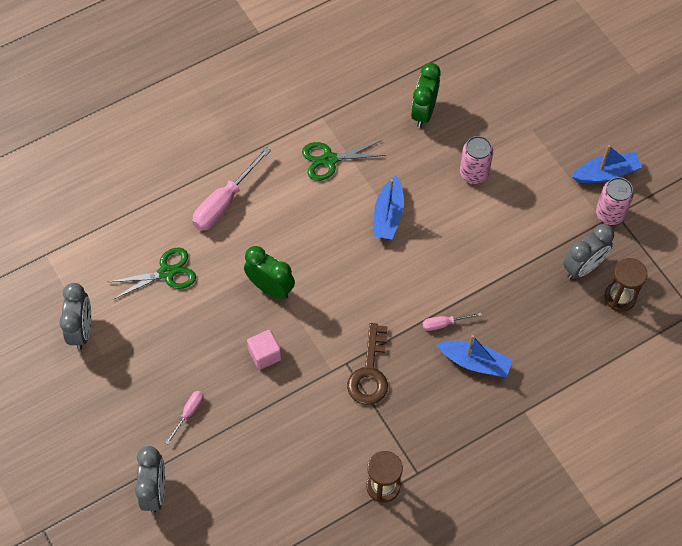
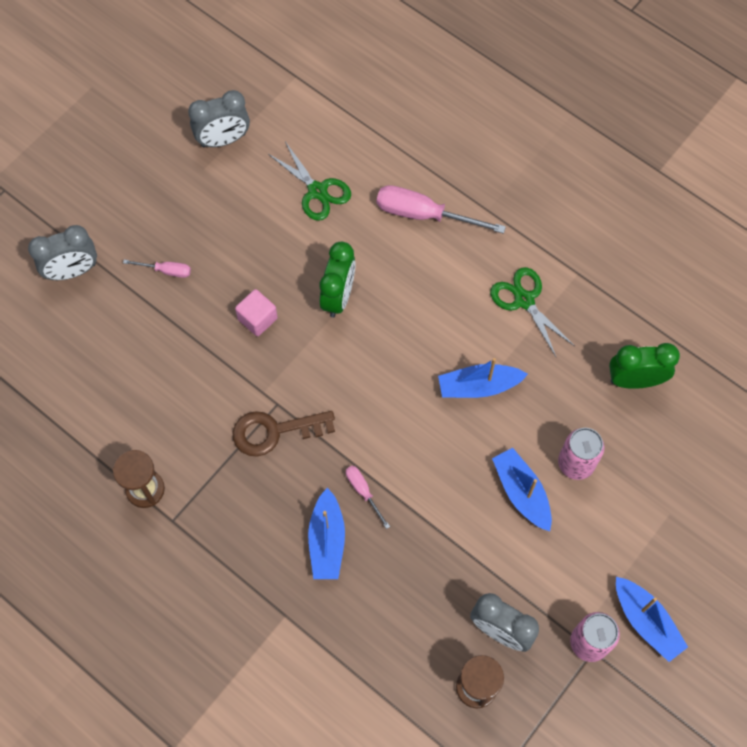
camera: 70 degrees right, 5 degrees up
(483, 216) = (521, 492): none -> blue boat

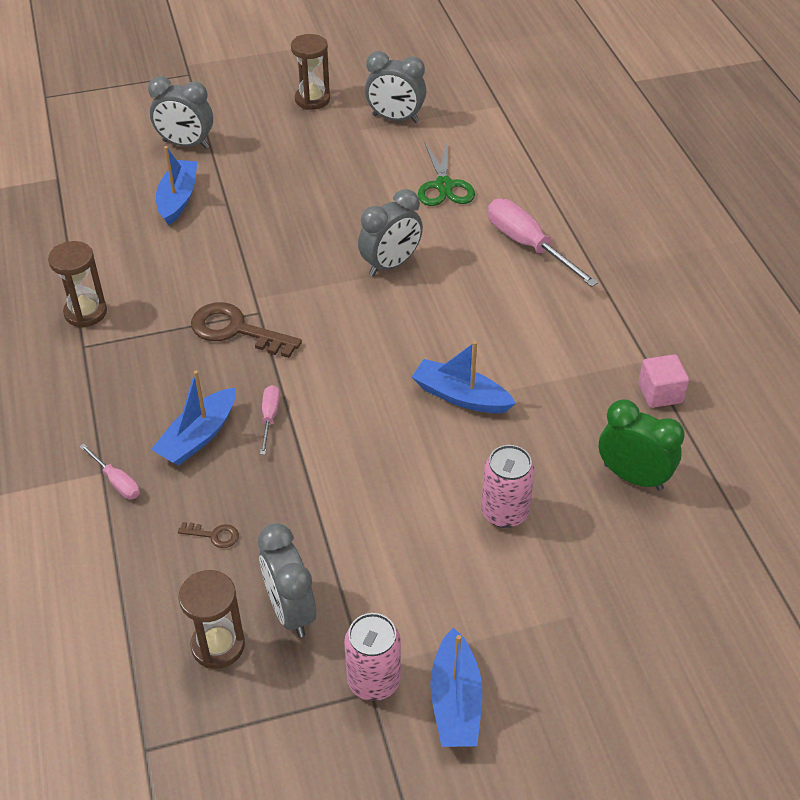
camera: 35 degrees right, 20 degrees down
(137, 158) = (312, 99): none -> brown hourglass
(166, 271) = (260, 178): pink screwdriver -> pink screwdriver (116, 481)
(257, 319) = (303, 245): pink cube -> pink cube (660, 393)
(338, 296) = (390, 265): green clock -> grey clock
(405, 610) = (214, 535): none -> brown key
(521, 492) = (424, 505): blue boat -> blue boat (178, 199)
(524, 300) = (570, 354): green scissors -> none

